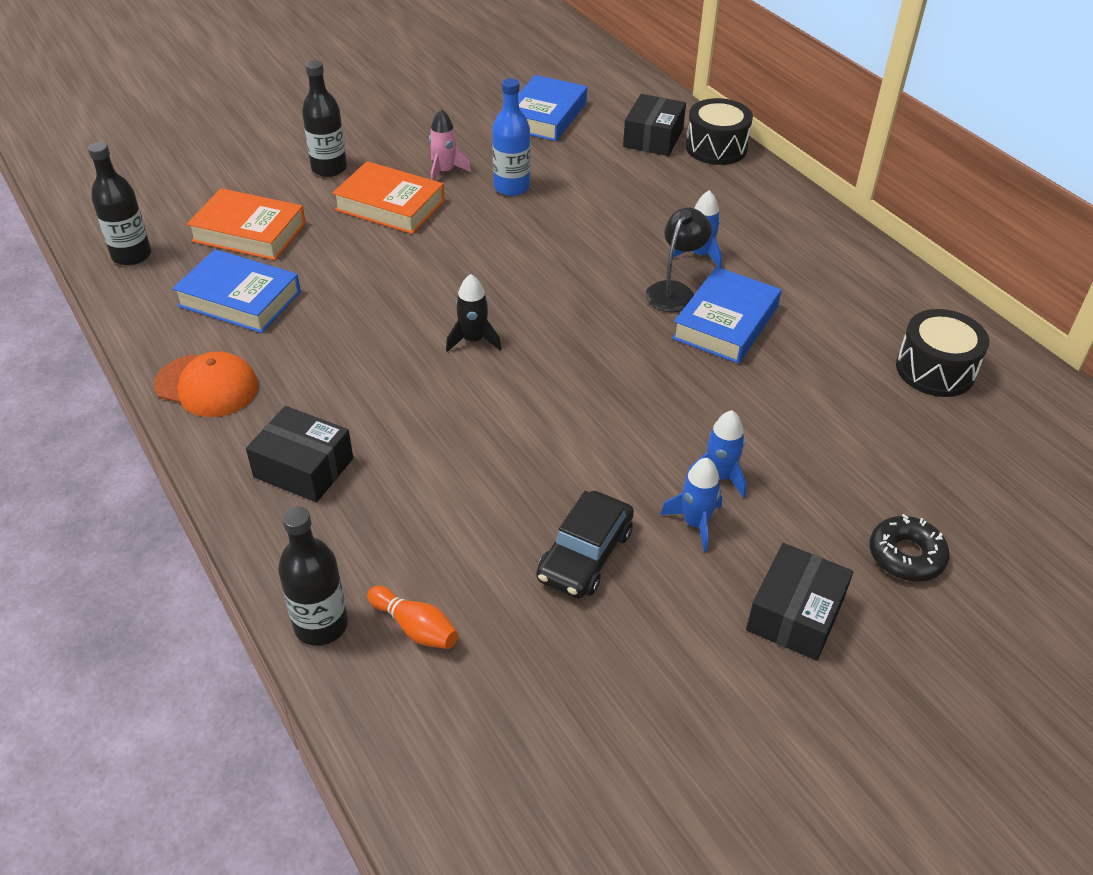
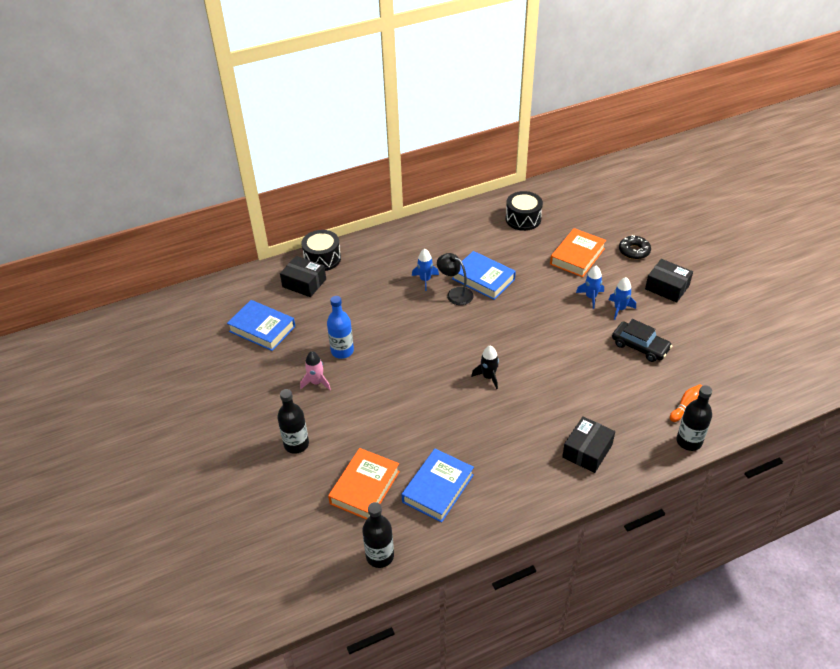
camera: 80 degrees left, 0 degrees up
(207, 386) = (520, 500): orange cap -> none
(390, 205) = (349, 411): orange book -> orange book (577, 256)

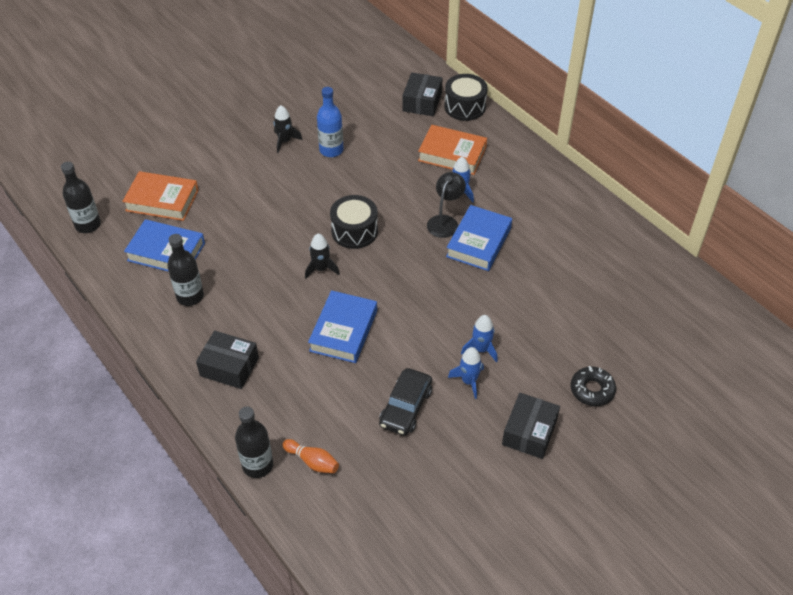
camera: 75 degrees right, 5 degrees up
(262, 329) = (347, 89): blue book -> blue book (343, 331)
(296, 444) = (206, 145): black bottle -> black bottle (190, 296)
(316, 382) = (285, 141): pink rocket -> black rocket
(523, 219) = (609, 264): black drum -> black drum (354, 231)
(577, 256) = (556, 328): orange book -> orange book (452, 154)

